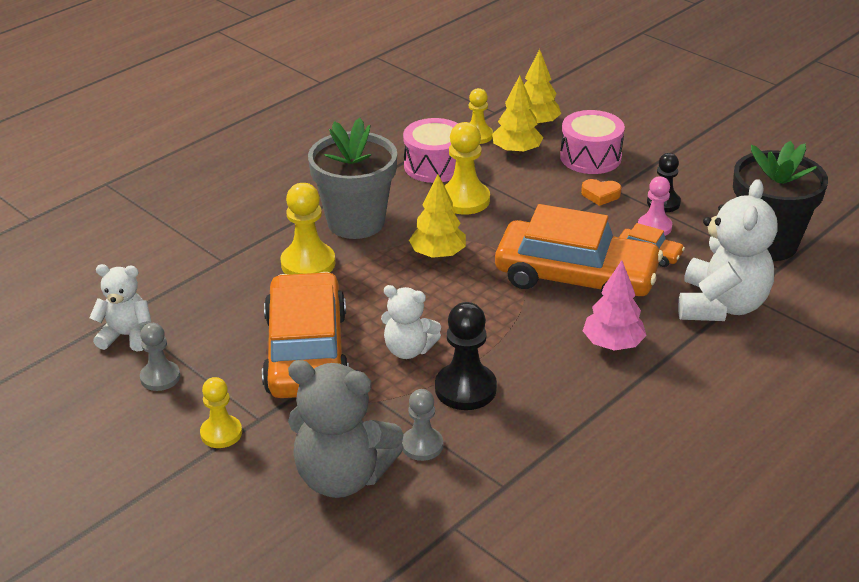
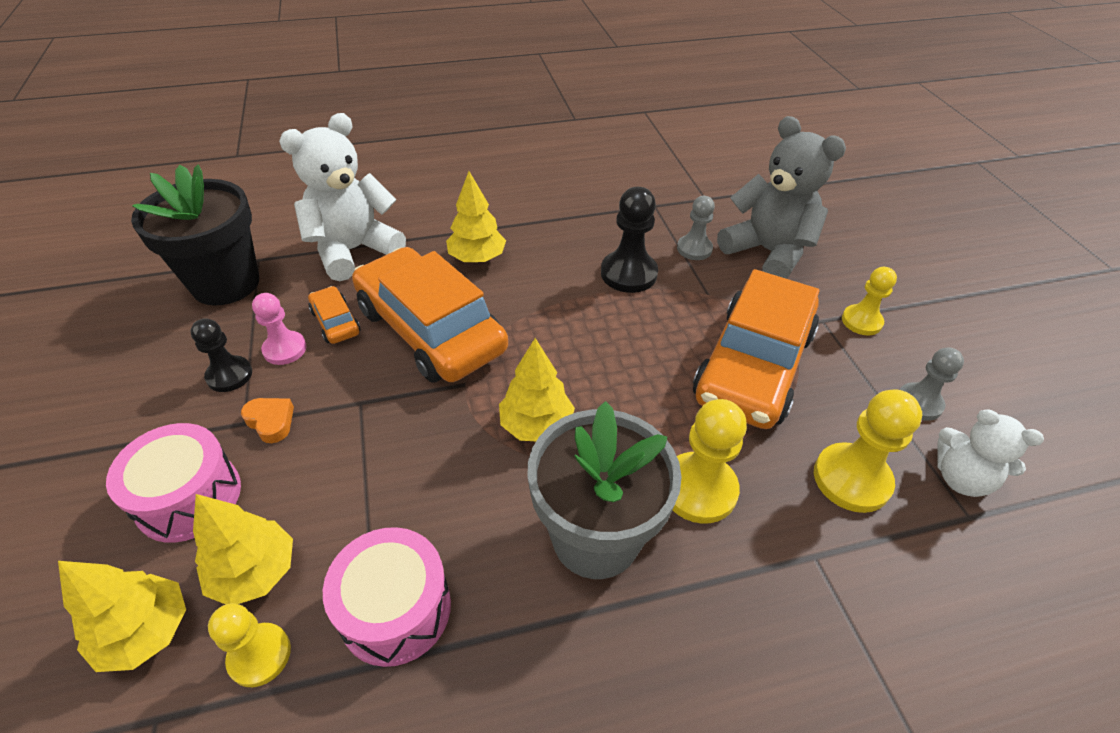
camera: 150 degrees left, 10 degrees up
(408, 350) = (652, 326): white teddy bear -> none
(464, 200) = (426, 503): yellow pawn -> yellow pawn (851, 479)
(612, 344) = (477, 258): pink tree -> yellow tree

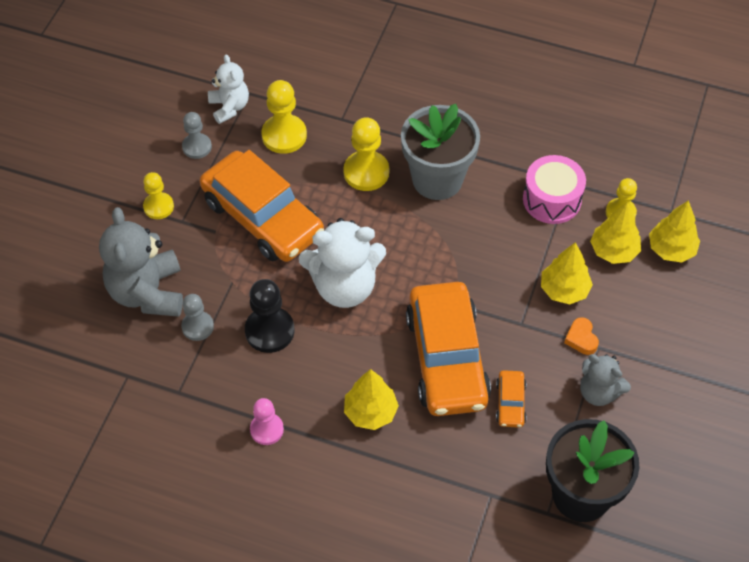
camera: 145 degrees left, 10 degrees up
(189, 497) = (640, 311): pink drum -> none
(229, 375) = (599, 392): black pawn -> grey teddy bear
(285, 349) = (555, 396): pink pawn -> pink pawn (267, 429)
(354, 250) = (464, 479): white teddy bear -> white teddy bear (344, 286)
(536, 425) = (424, 251): yellow tree -> yellow tree (564, 290)
(753, 366) = (262, 217): orange car -> orange car turned 75 degrees clockwise

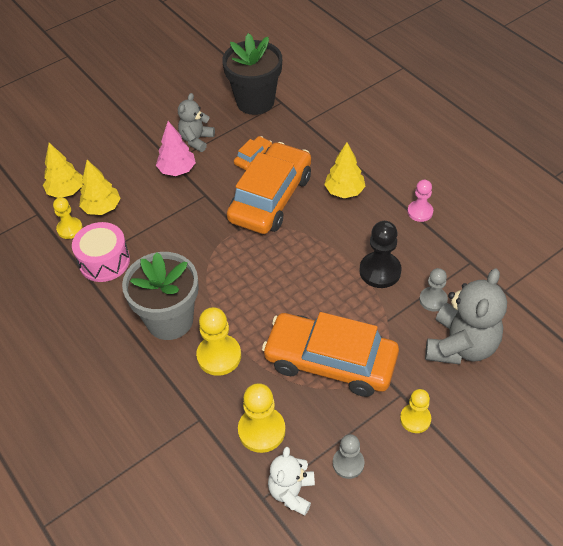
camera: 145 degrees left, 5 degrees down
(262, 217) = (330, 361): orange car -> orange car turned 60 degrees counterclockwise
(344, 286) = (304, 275): white teddy bear -> none
(564, 290) = (158, 201): yellow tree -> none
(581, 339) = (177, 170): orange heart -> pink tree
(599, 392) = (196, 140): grey teddy bear -> grey teddy bear turned 135 degrees counterclockwise

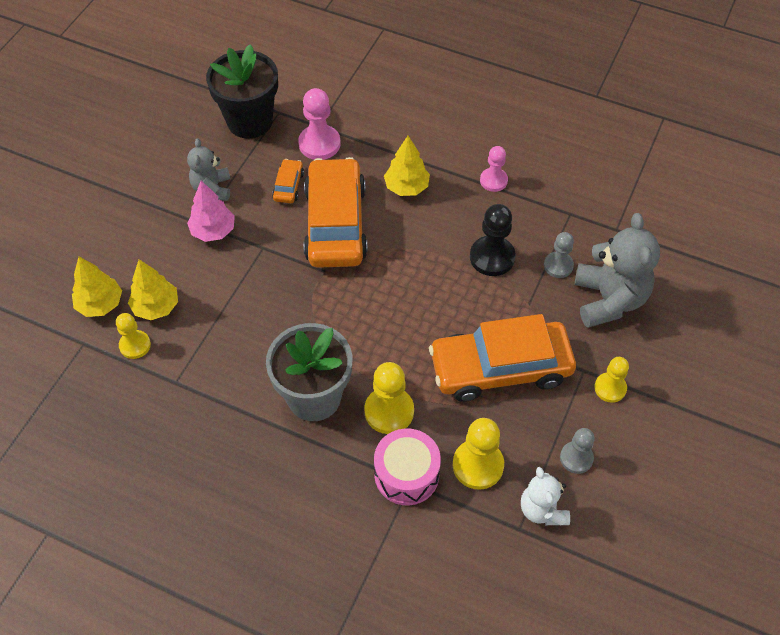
camera: 30 degrees left, 5 degrees up
(104, 261) = (200, 365): pink drum -> pink drum (406, 474)
(297, 135) = (319, 144): none -> pink pawn

